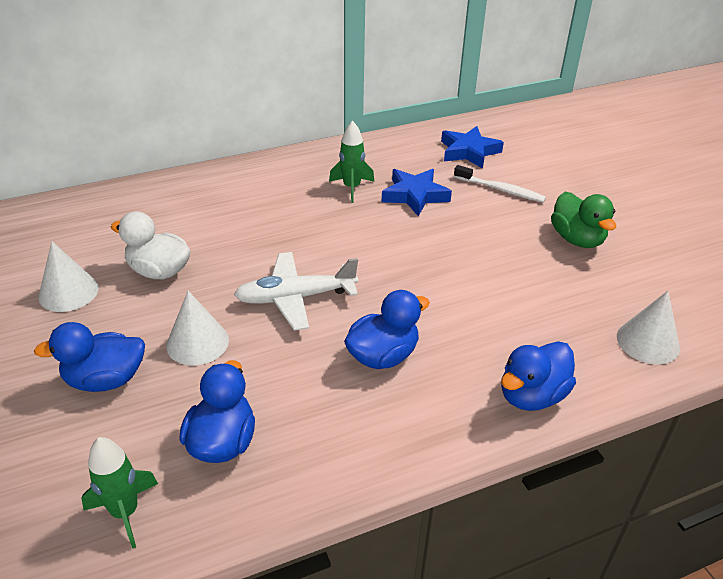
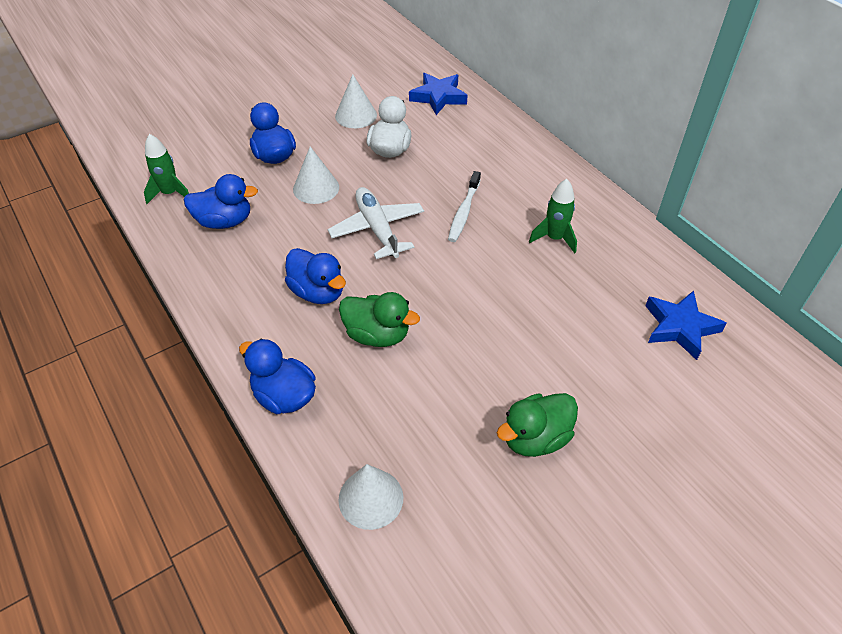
camera: 80 degrees right, 10 degrees up
(415, 195) = (562, 288): blue star -> blue star (438, 97)
(454, 316) = (377, 335): none -> green duck
(500, 190) = (608, 362): white toothbrush -> white toothbrush (464, 212)

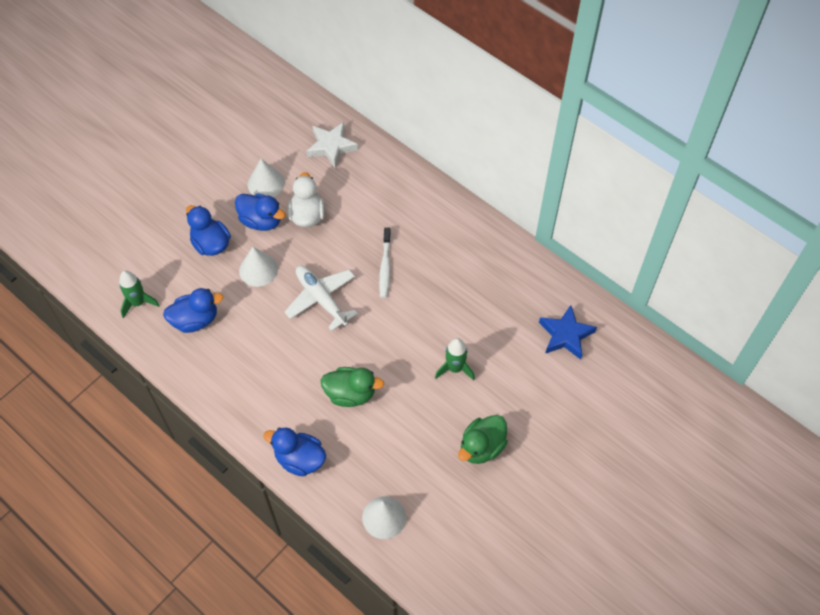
camera: 15 degrees left, 10 degrees up
(318, 292) = (294, 368): blue duck -> blue duck (261, 221)
(438, 97) = (331, 147): blue star -> white star
(554, 238) = (461, 276): green rocket -> green rocket (455, 368)

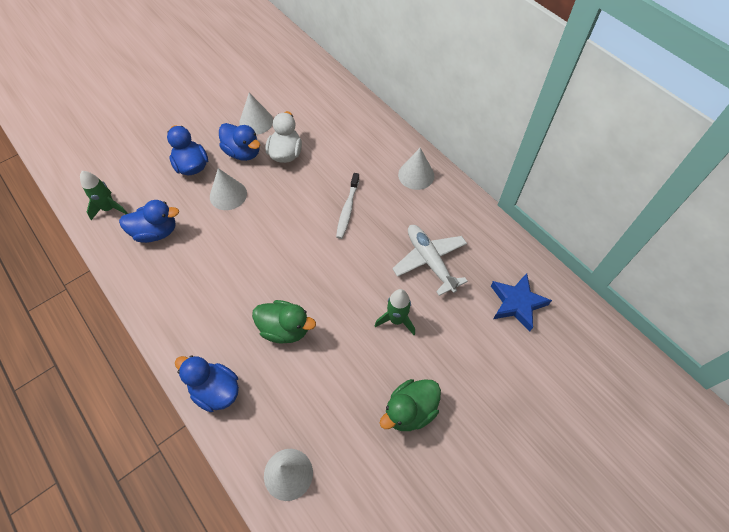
camera: 10 degrees right, 0 degrees up
(321, 299) = (279, 230): white plane -> white plane (429, 261)
(331, 147) = (322, 99): white star -> none
(448, 219) = (416, 175): none -> white cone

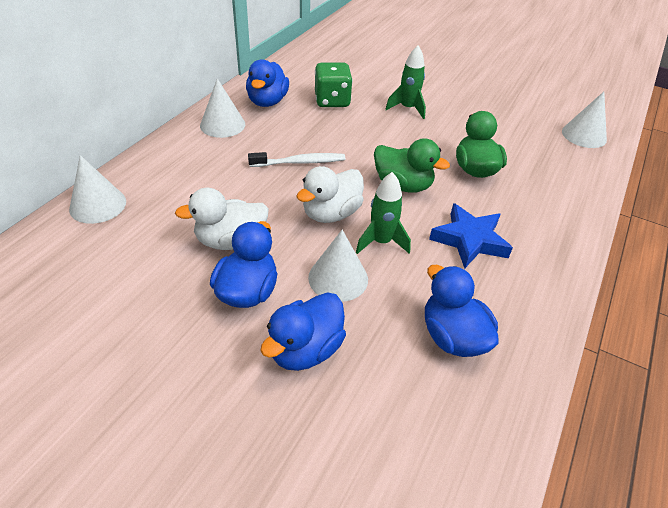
camera: 115 degrees left, 15 degrees down
(109, 208) = (458, 434): green rocket -> green rocket (381, 242)
(216, 390) = (574, 196): blue duck -> blue duck (267, 102)
(256, 121) = (170, 300): white cone -> white cone (98, 205)
(283, 210) = (331, 213): none -> white duck
(410, 411) = (477, 90): green duck -> green duck (403, 185)
(429, 261) = (332, 101): white plane -> green dice
(517, 303) = (344, 57): blue star -> blue star (469, 240)

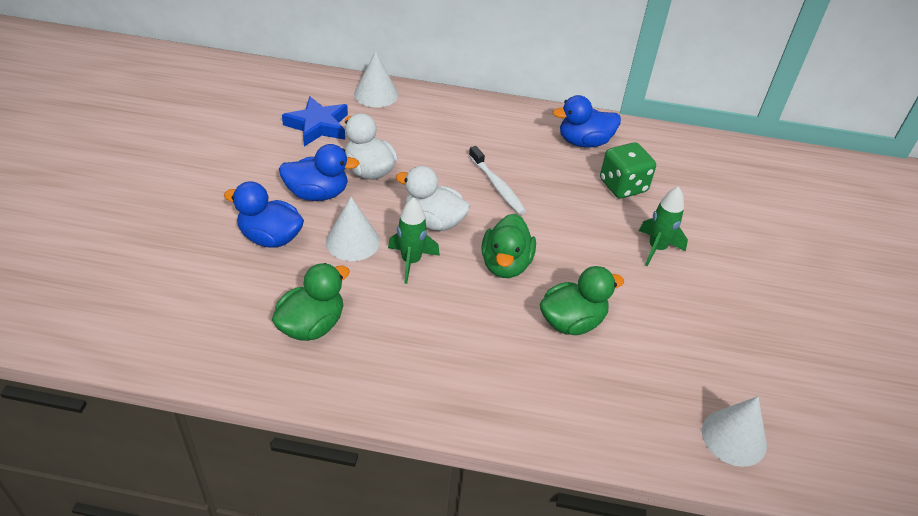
camera: 70 degrees right, 0 degrees up
(222, 124) = (523, 125): white cone -> none
(452, 337) = (312, 325): blue duck -> green duck
(469, 240) = (445, 327): blue star -> blue star (318, 126)

